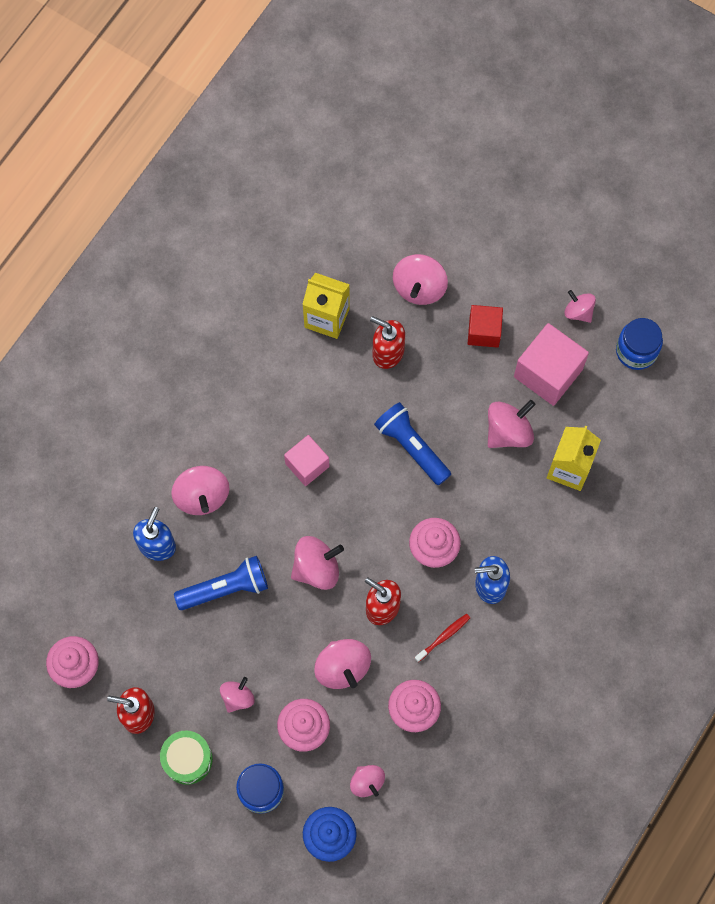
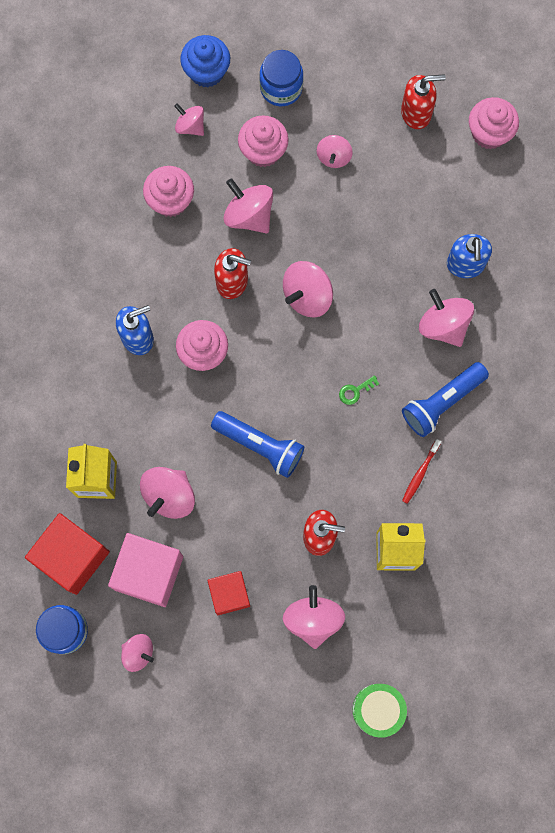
camera: 160 degrees right, 5 degrees up
(187, 759) = (356, 91): green drum -> green drum (378, 710)
(225, 588) = (385, 248): blue flashlight -> blue flashlight (442, 402)
(307, 465) = (355, 391): pink cube -> green key
(443, 637) = (165, 274): red toothbrush -> red toothbrush (420, 473)
(612, 409) = (72, 557): none -> red cube

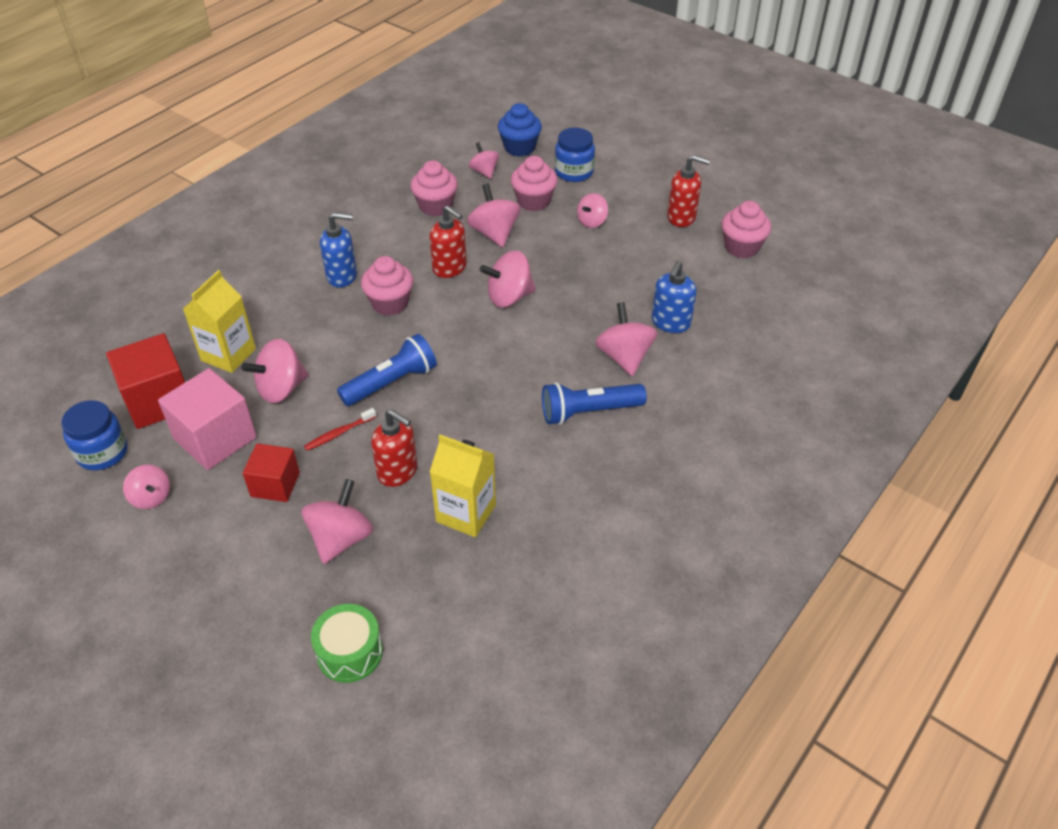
camera: 25 degrees right, 30 degrees down
(260, 445) = (391, 383): blue flashlight -> blue flashlight turned 90 degrees counterclockwise
(355, 391) = (509, 375): green key -> none
(420, 473) = (532, 459): red toothbrush -> red toothbrush (339, 433)

